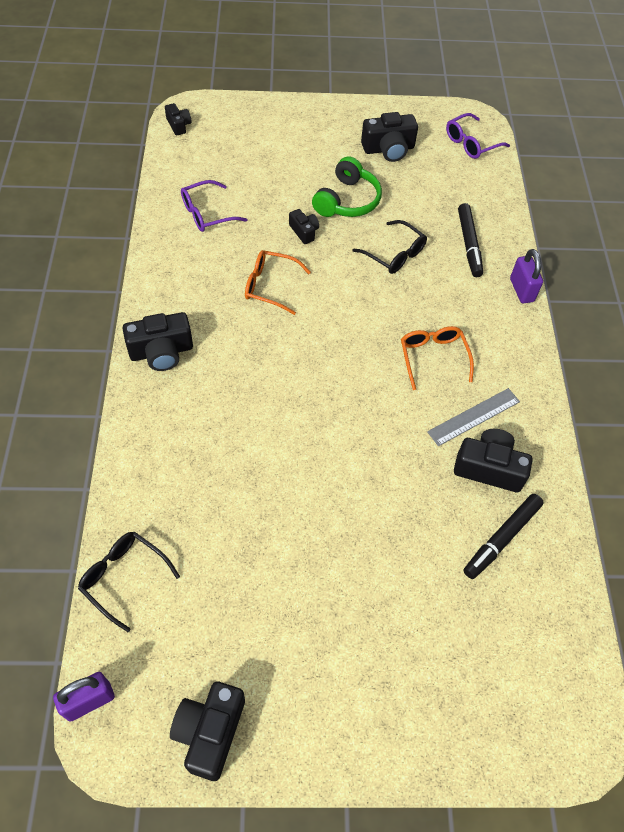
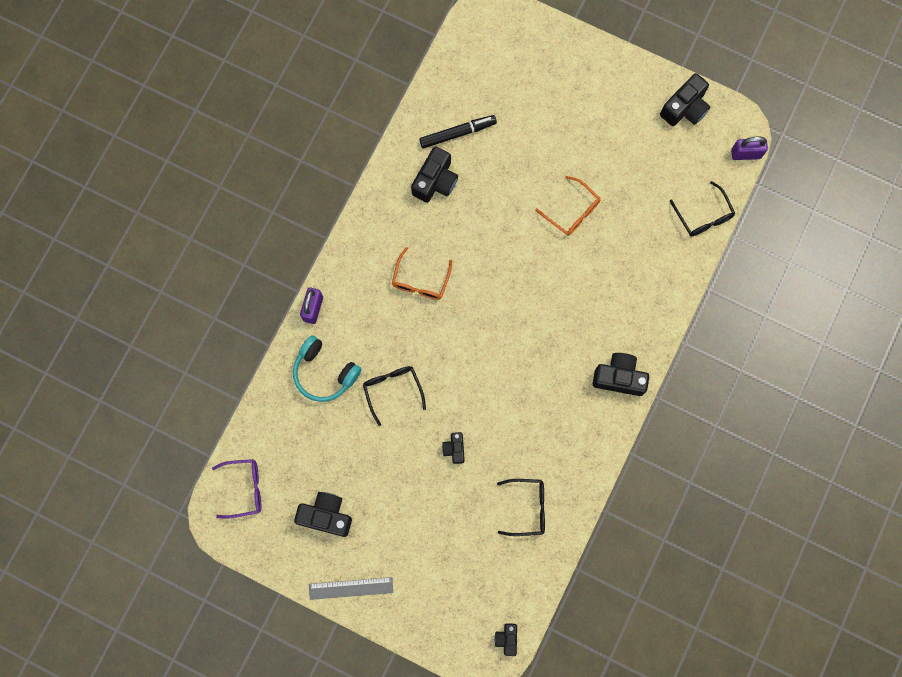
camera: 150 degrees left, 20 degrees up
(207, 213) = (527, 507): purple glasses -> black glasses
(270, 286) = (510, 403): orange glasses -> orange glasses (572, 211)
(347, 200) = (399, 468): green headphones -> none
(469, 244) = (325, 372): black marker -> turquoise headphones
(474, 417) = (421, 221): grey ruler -> grey ruler (351, 588)
(489, 468) = (435, 181): black camera -> black camera turned 105 degrees counterclockwise

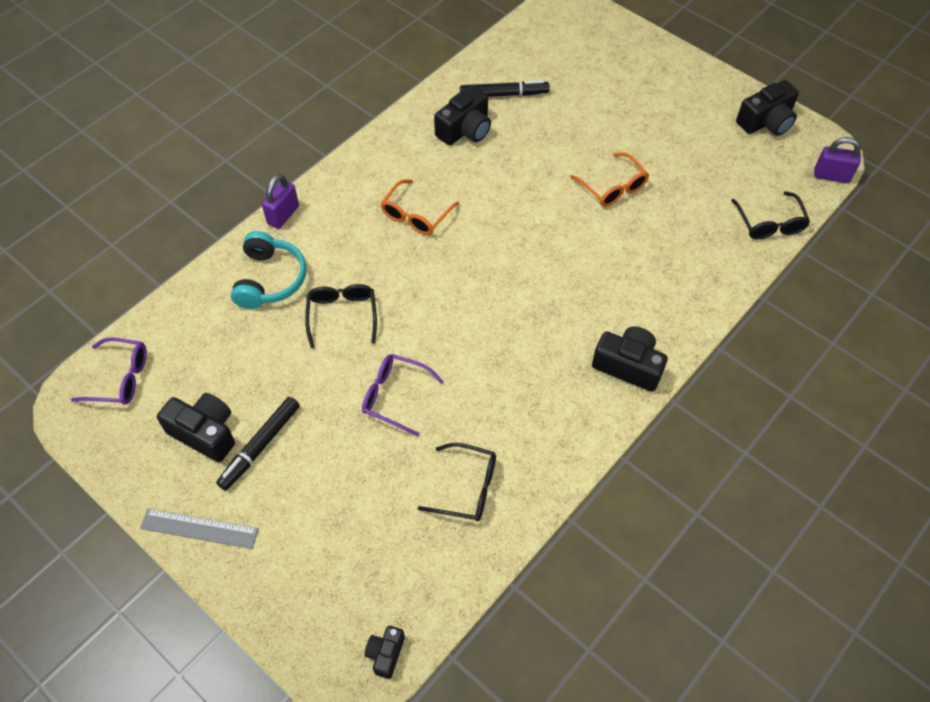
camera: 15 degrees right, 20 degrees down
(325, 372) = (269, 279): turquoise headphones -> turquoise headphones turned 135 degrees counterclockwise
(370, 515) = (260, 446): none -> black marker
(454, 449) = (395, 396): black camera -> purple glasses

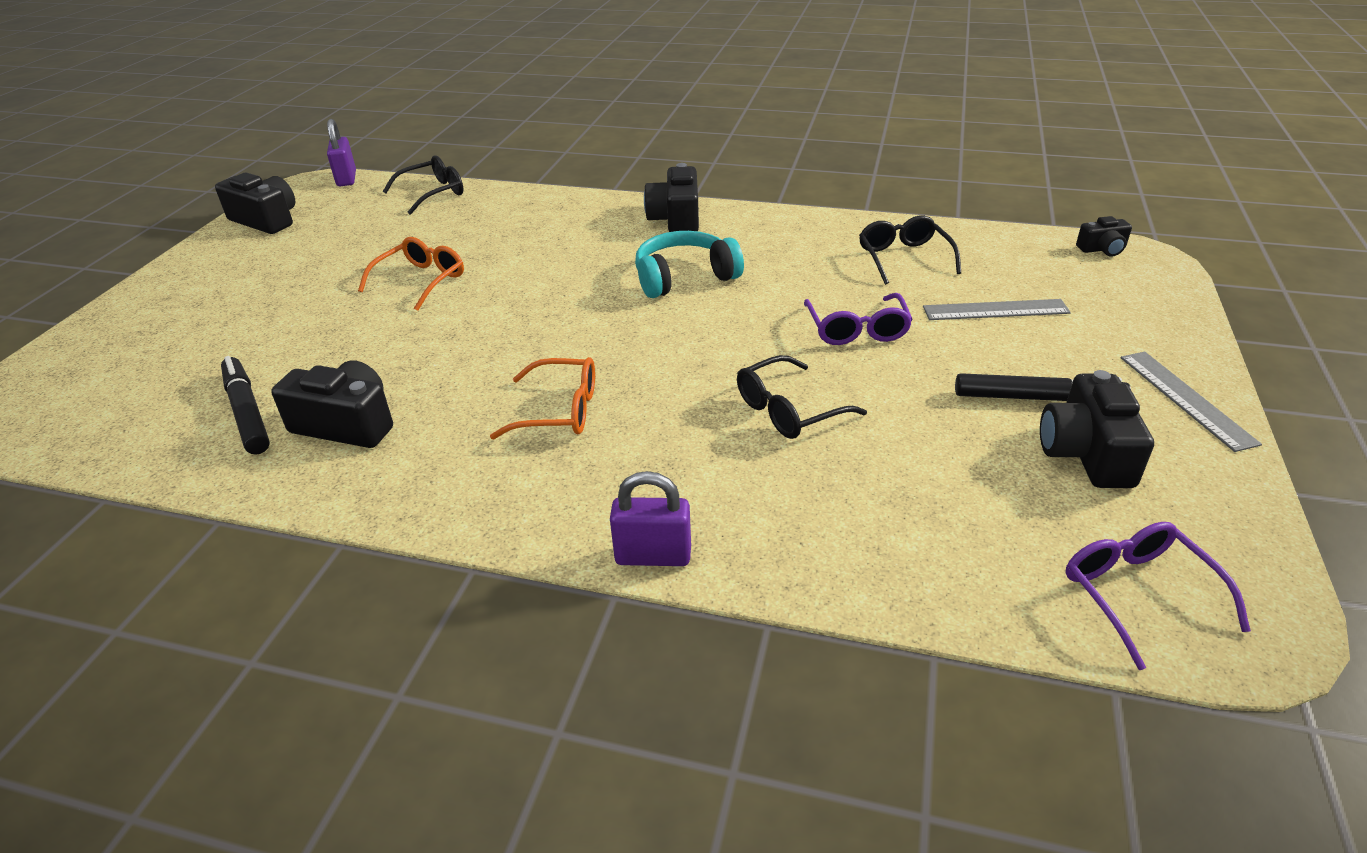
camera: 115 degrees left, 20 degrees down
(269, 279) = (795, 509): turquoise headphones -> turquoise headphones (684, 277)
(359, 497) = (995, 310): none -> grey ruler

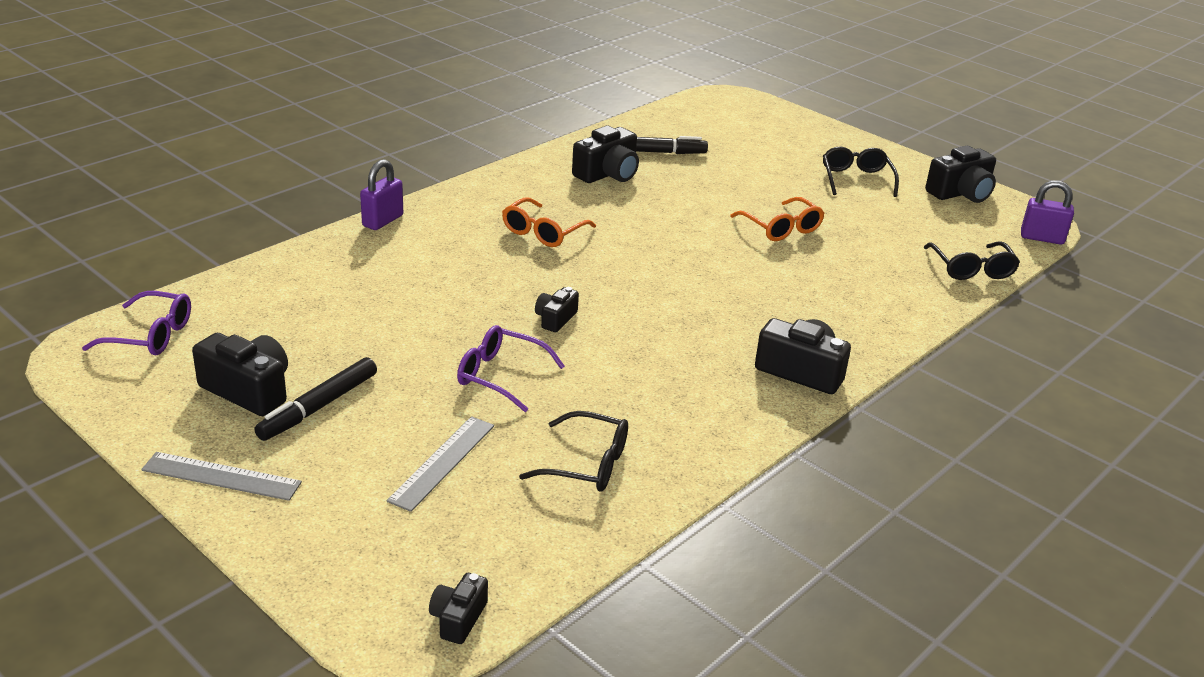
camera: 115 degrees right, 5 degrees down
(684, 277) = (673, 333): turquoise headphones -> none
(733, 337) = (555, 319): none -> black camera
(788, 410) = (442, 304): black glasses -> black glasses (856, 179)

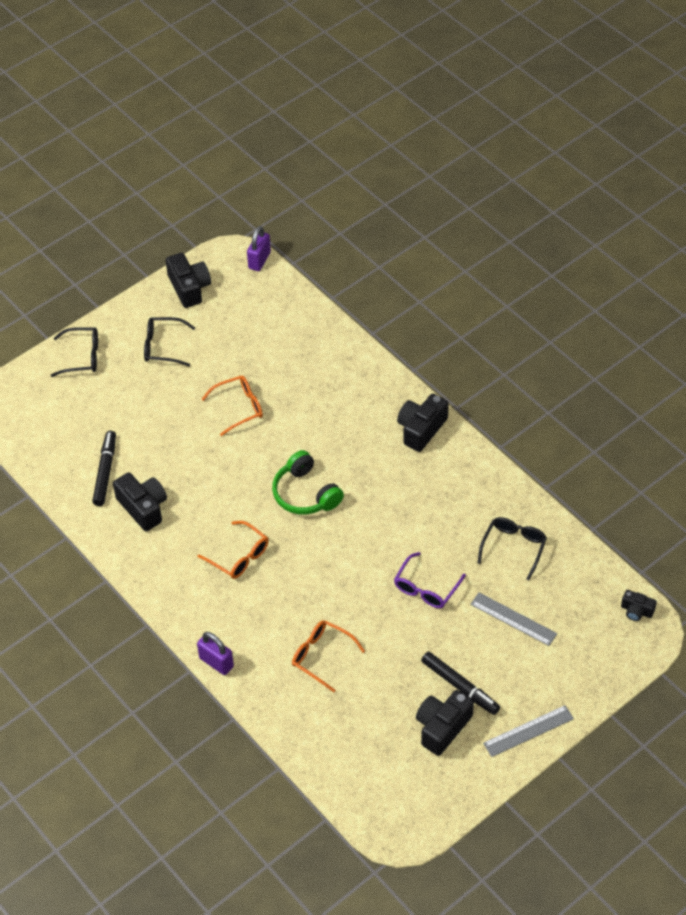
camera: 80 degrees left, 20 degrees up
(150, 335) = (377, 795): purple glasses -> none
(221, 476) = (528, 731): grey ruler -> grey ruler turned 45 degrees clockwise
(385, 291) = (322, 656): none -> orange glasses
(555, 319) = (360, 555): black camera -> none
(653, 276) = (305, 493): none -> green headphones
(971, 269) = (300, 311): black glasses -> black glasses (82, 357)

